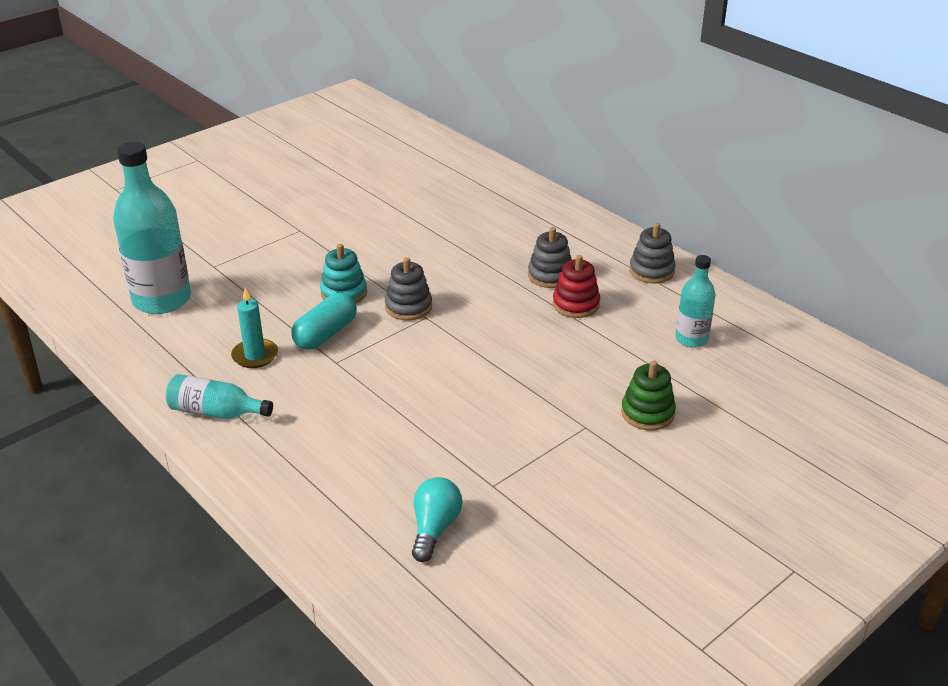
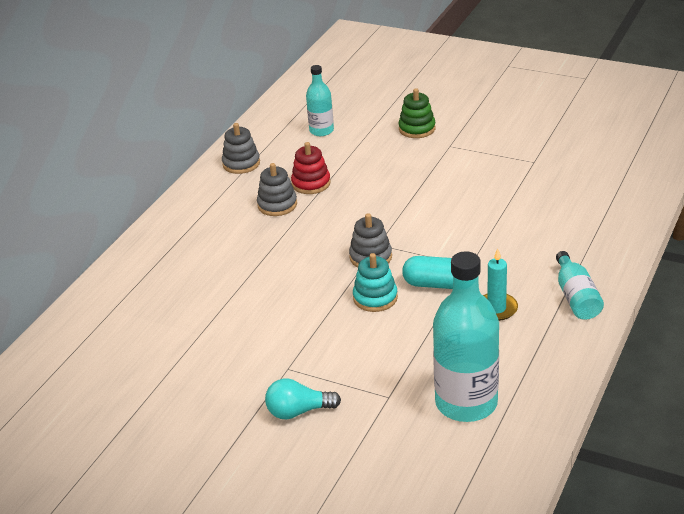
camera: 110 degrees left, 0 degrees up
(434, 528) = (589, 170): turquoise light bulb -> turquoise light bulb (298, 411)

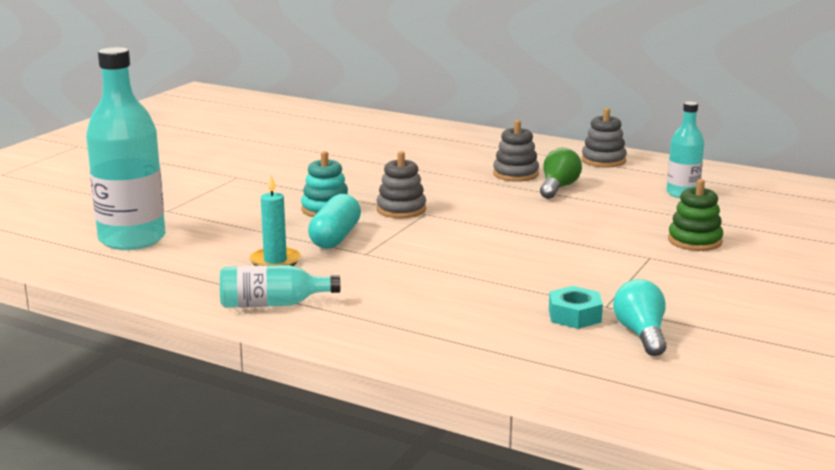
camera: 90 degrees right, 15 degrees down
(298, 411) = (175, 180): turquoise light bulb -> turquoise light bulb (641, 334)
(311, 183) = (558, 188): red stacking toy -> green light bulb
(552, 172) = (574, 315): none -> turquoise nut

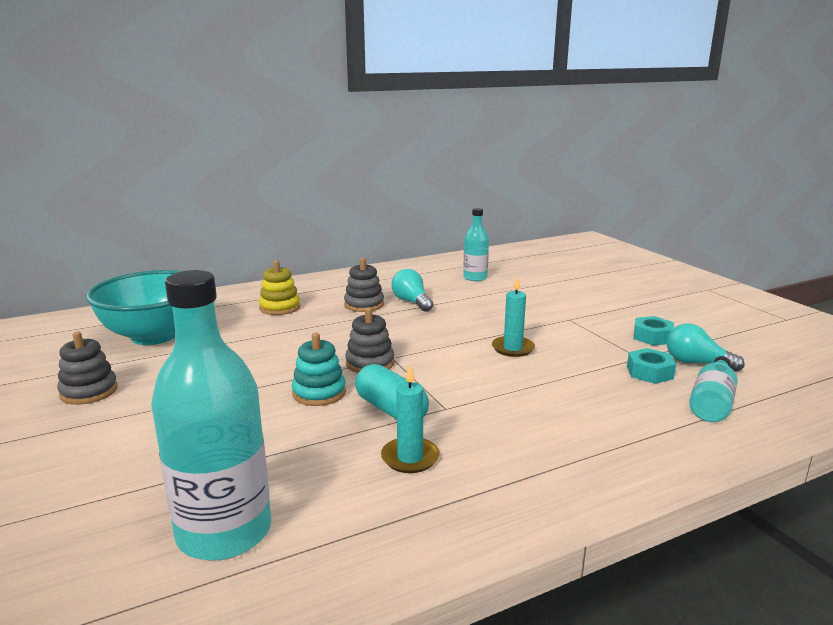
camera: 55 degrees left, 0 degrees up
(272, 304) = (516, 493): turquoise bottle -> turquoise bottle (712, 402)
(332, 138) = (154, 336): none -> turquoise bowl
(452, 151) = (280, 307): none -> yellow stacking toy
(525, 250) = (512, 348): none -> turquoise candle
(558, 188) = (411, 302): green light bulb -> turquoise light bulb
(603, 160) = (384, 276): grey stacking toy -> grey stacking toy (89, 391)
(677, 303) = (652, 337): none -> turquoise nut
(694, 241) = (556, 300): green stacking toy -> none

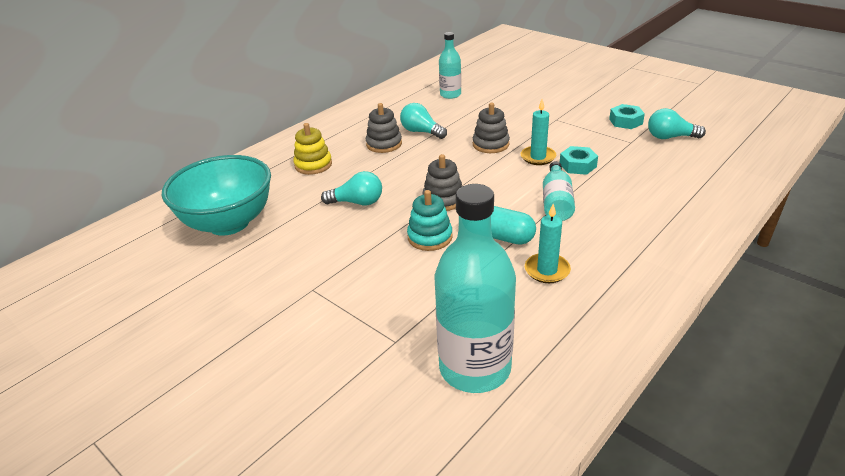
camera: 20 degrees left, 15 degrees up
(89, 391) = (233, 292): grey stacking toy -> grey stacking toy (490, 144)
(284, 346) = (357, 202): none -> turquoise light bulb
(649, 372) = (646, 153): turquoise nut -> turquoise nut (577, 165)
(712, 402) = (702, 167): turquoise bottle -> turquoise bottle (556, 202)

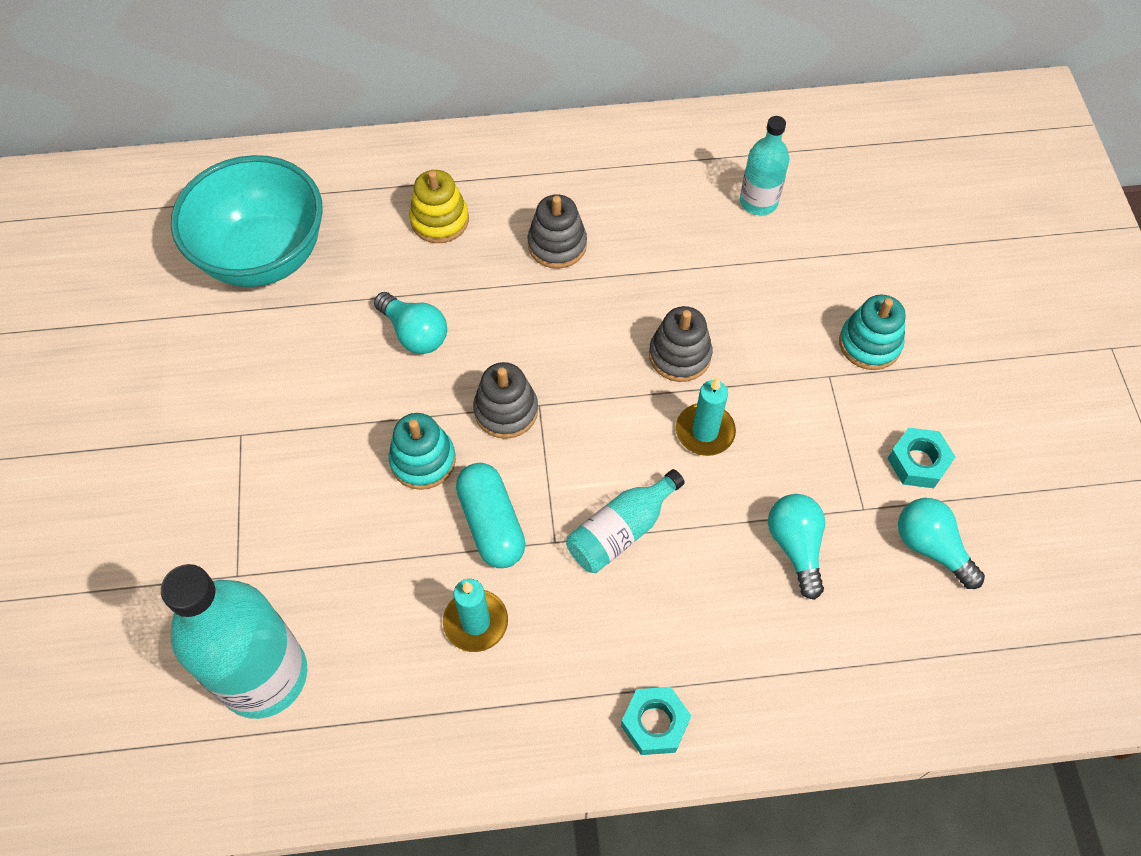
camera: 40 degrees right, 25 degrees up
(421, 132) = (627, 256): turquoise light bulb -> turquoise light bulb (795, 546)
(555, 105) = (869, 344): none -> turquoise stacking toy
(577, 165) = (732, 490): turquoise nut -> turquoise nut (655, 723)

